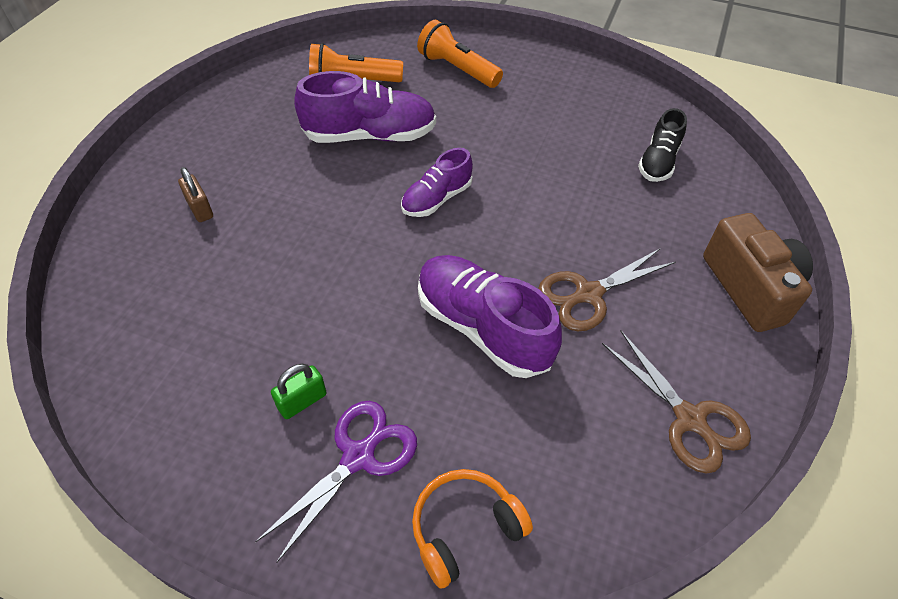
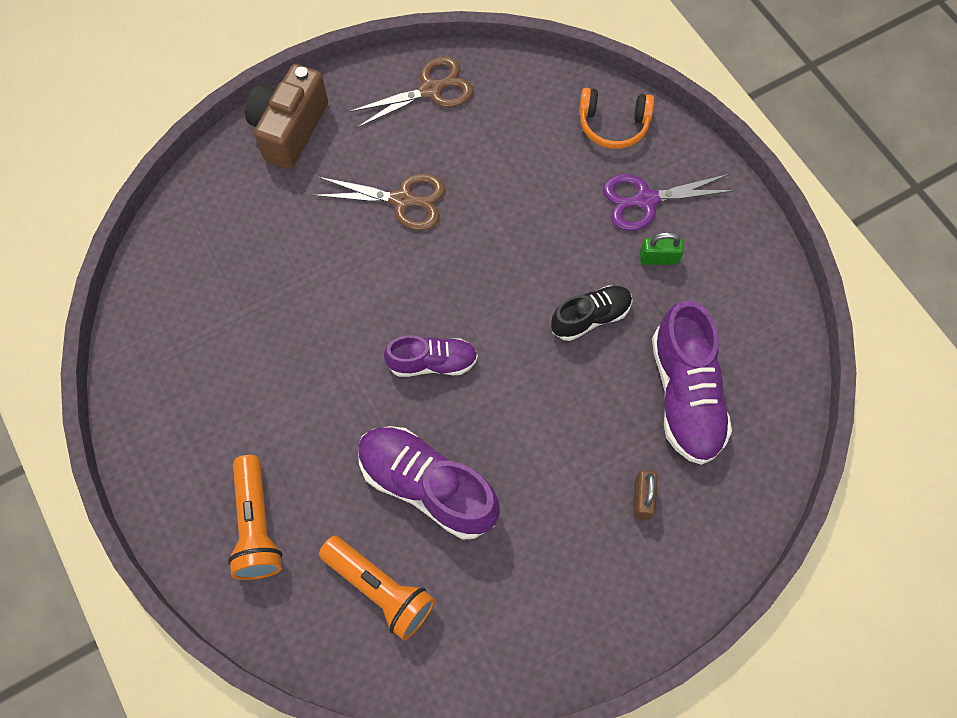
camera: 140 degrees left, 15 degrees up
(482, 328) = (499, 227): purple shoe -> purple shoe (685, 395)
(658, 162) = (213, 268): black shoe -> black shoe (590, 317)
(689, 419) = (431, 90): brown scissors -> brown scissors turned 60 degrees clockwise

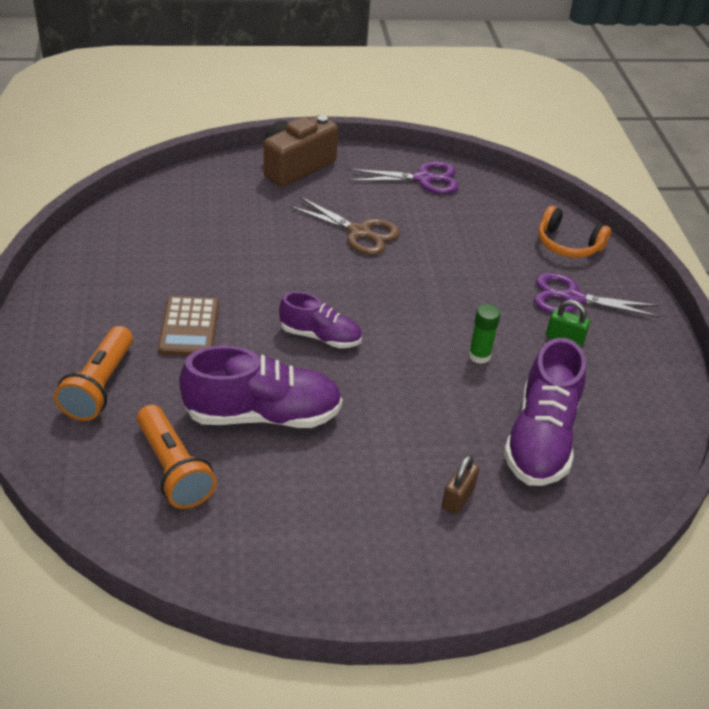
camera: 20 degrees right, 25 degrees down
(301, 410) = (189, 327): none -> brown calculator
(427, 486) = (263, 415): purple shoe -> purple shoe turned 120 degrees clockwise
(431, 90) = (423, 179): brown scissors -> purple scissors
(590, 317) = (479, 356): black shoe -> green glue stick

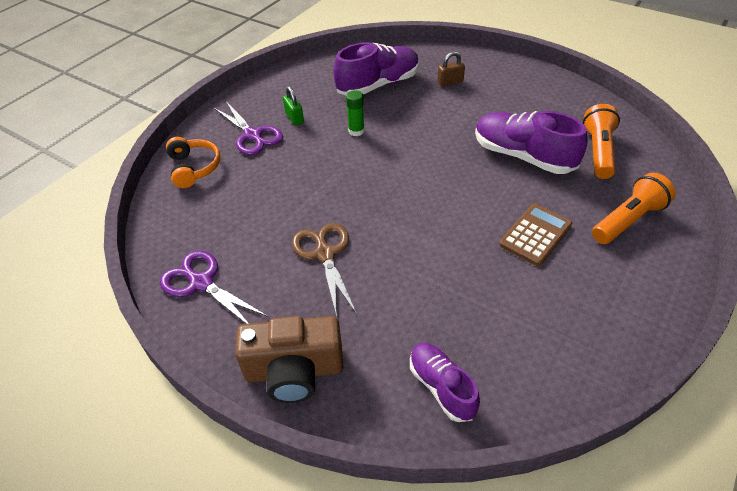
camera: 135 degrees left, 5 degrees up
(320, 336) = (443, 185): purple shoe -> purple shoe (441, 387)

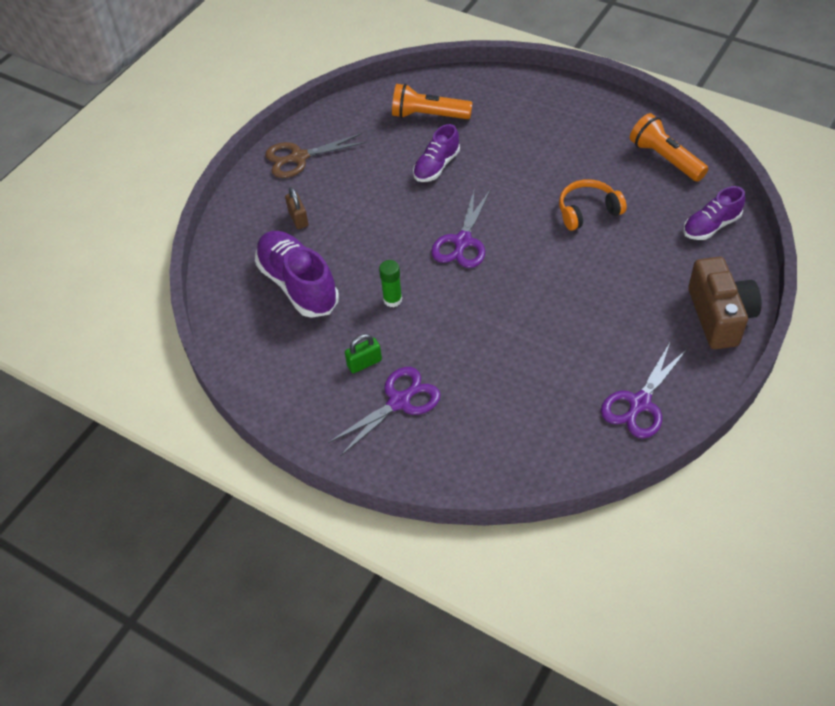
camera: 90 degrees left, 5 degrees up
(194, 168) = (464, 452): orange headphones -> orange headphones (588, 211)
(325, 254) = (588, 309): brown scissors -> brown scissors (299, 157)
(421, 171) = (462, 241): none -> purple scissors
(522, 156) = (436, 166): purple shoe -> purple shoe, size x0.60
(535, 235) = (545, 165): brown calculator -> none
(628, 220) = (521, 109): orange flashlight -> orange flashlight (665, 158)

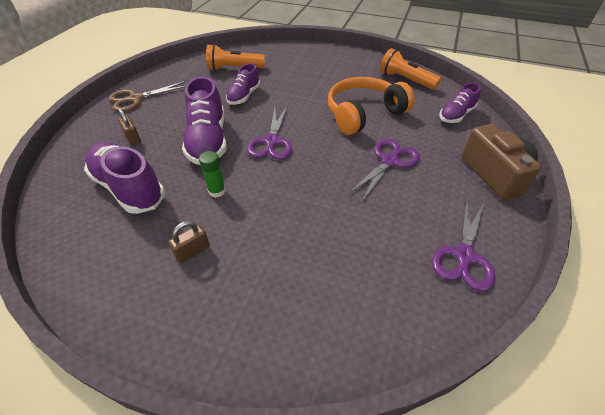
camera: 15 degrees left, 5 degrees down
(364, 363) = (192, 251): green padlock -> brown padlock
(386, 232) = (208, 141): none -> purple shoe
(399, 402) = (231, 287): purple scissors -> purple scissors (389, 161)
(588, 211) = (363, 114): orange headphones -> orange headphones, size x1.64

